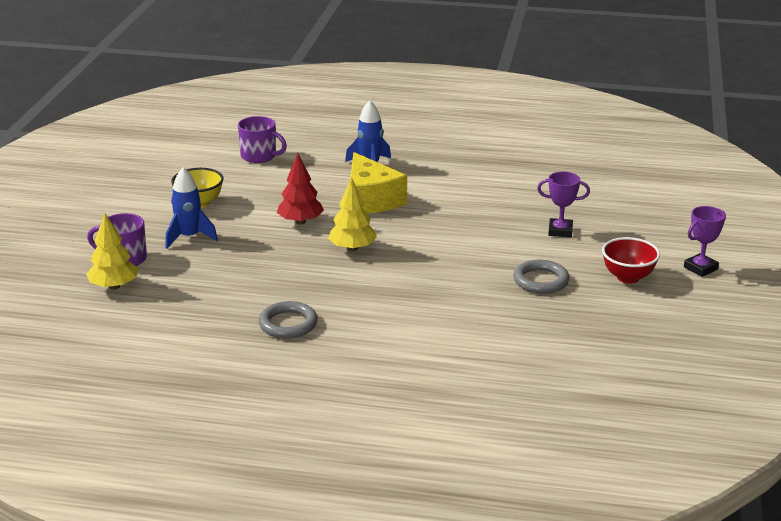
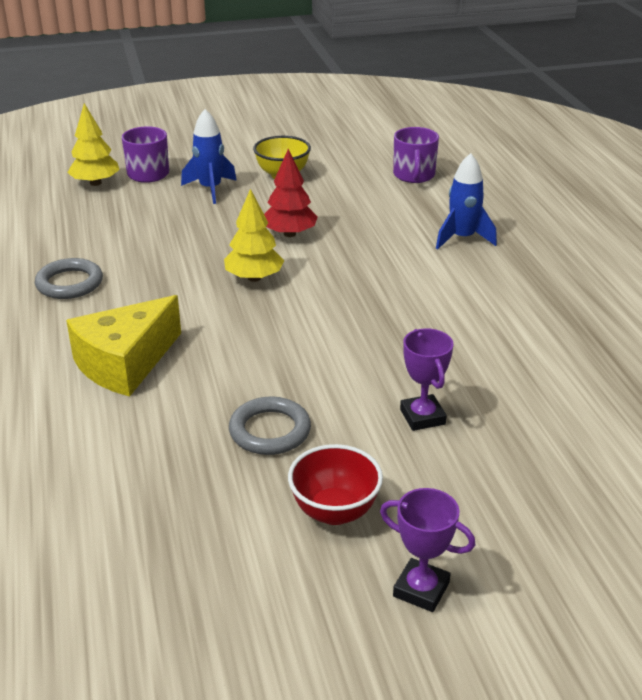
camera: 65 degrees right, 5 degrees up
(371, 200) = (378, 260): yellow cheese -> yellow cheese (125, 363)

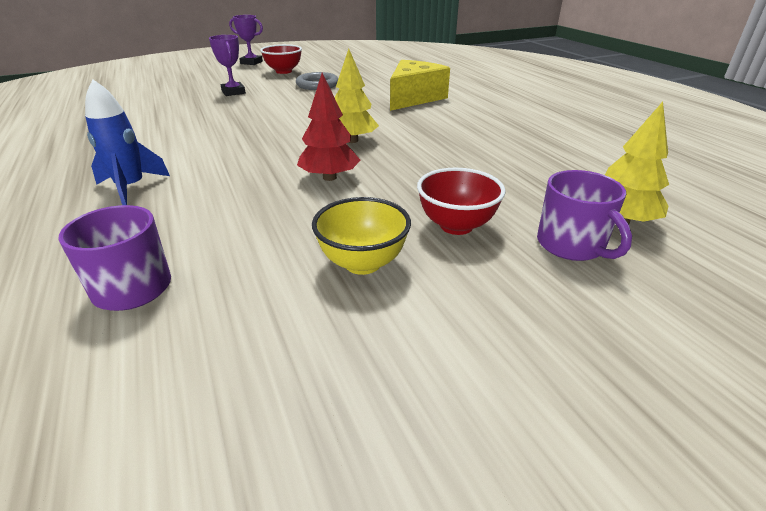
camera: 170 degrees right, 0 degrees up
(69, 283) = (500, 127): grey ring -> none
(210, 189) = (456, 226): blue rocket -> red bowl

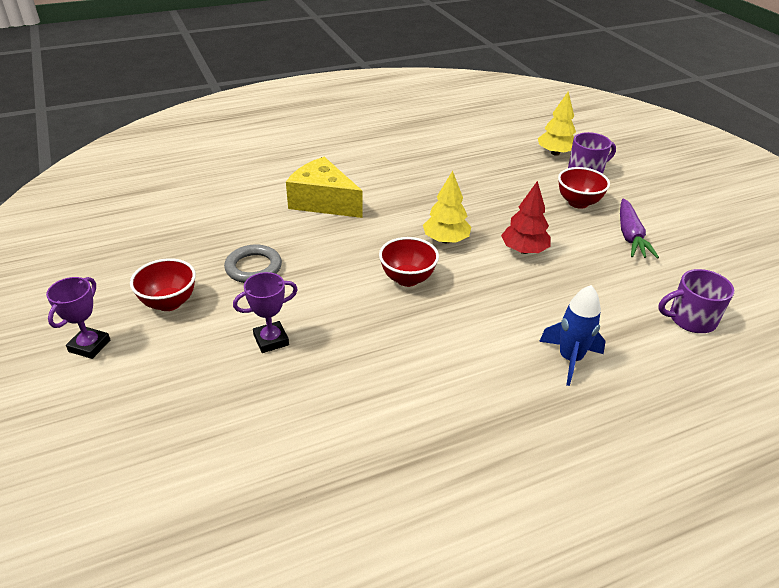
camera: 90 degrees left, 5 degrees up
(290, 126) = (407, 279): none -> red bowl
(362, 263) = (630, 236): yellow bowl -> purple carrot

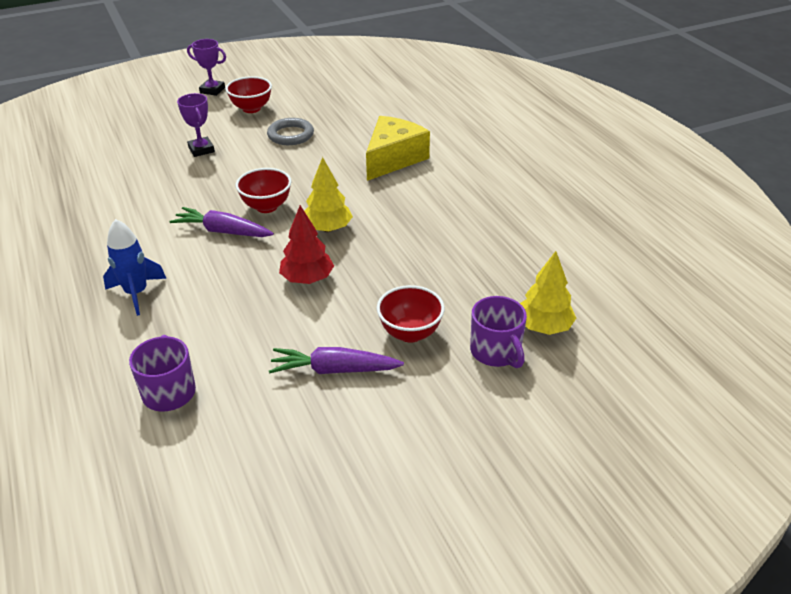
camera: 90 degrees right, 0 degrees up
(454, 306) = (223, 231): none -> purple carrot

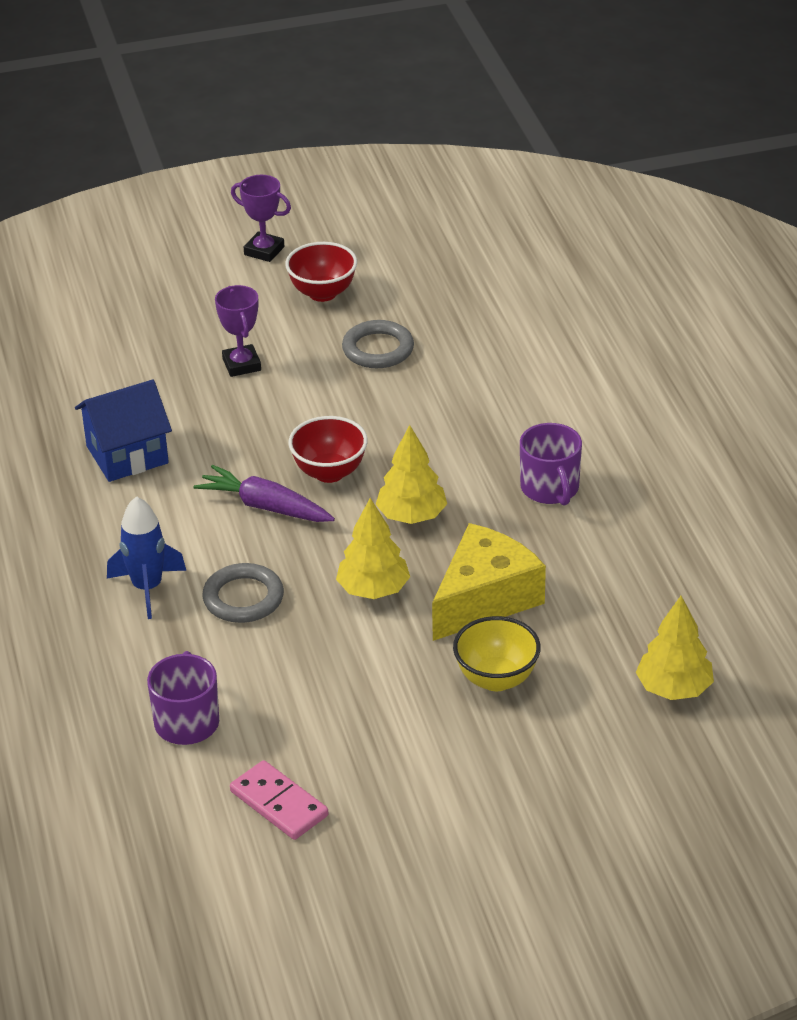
camera: 10 degrees right, 0 degrees up
(122, 207) = (127, 455): none -> blue house
(210, 293) = (243, 598): none -> grey ring
(250, 453) = (279, 804): none -> pink domino
(307, 279) = (373, 590): red tree -> yellow tree
(334, 370) = (391, 716): purple carrot -> none
(393, 159) = (527, 407): yellow cheese -> yellow cheese (485, 599)
(410, 333) = (496, 679): red bowl -> yellow bowl
(496, 352) = (601, 715): purple mug -> purple mug (550, 488)

